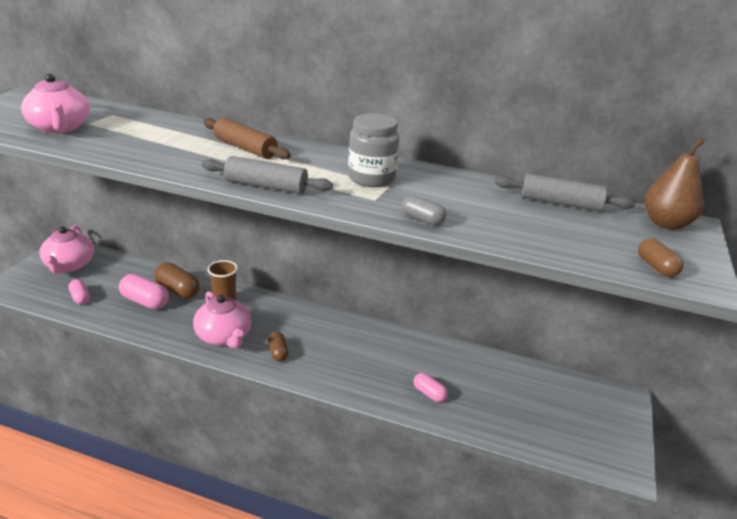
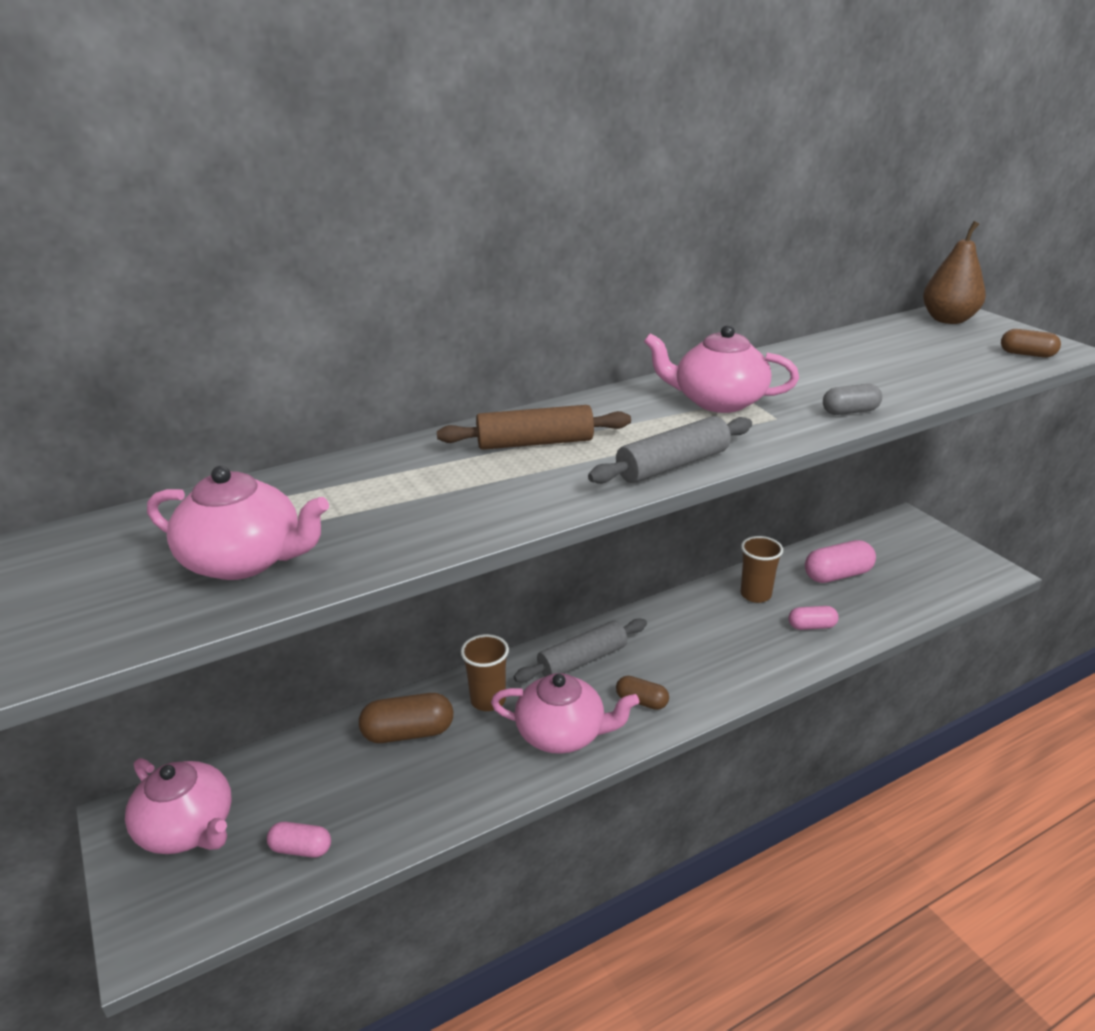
camera: 45 degrees left, 0 degrees up
(145, 302) = (397, 778): pink capsule -> pink capsule (837, 575)
(371, 178) = (717, 401): grey jar -> pink teapot
(432, 357) = (755, 594): none -> brown cup
(560, 203) = (870, 341): grey rolling pin -> grey rolling pin (582, 660)

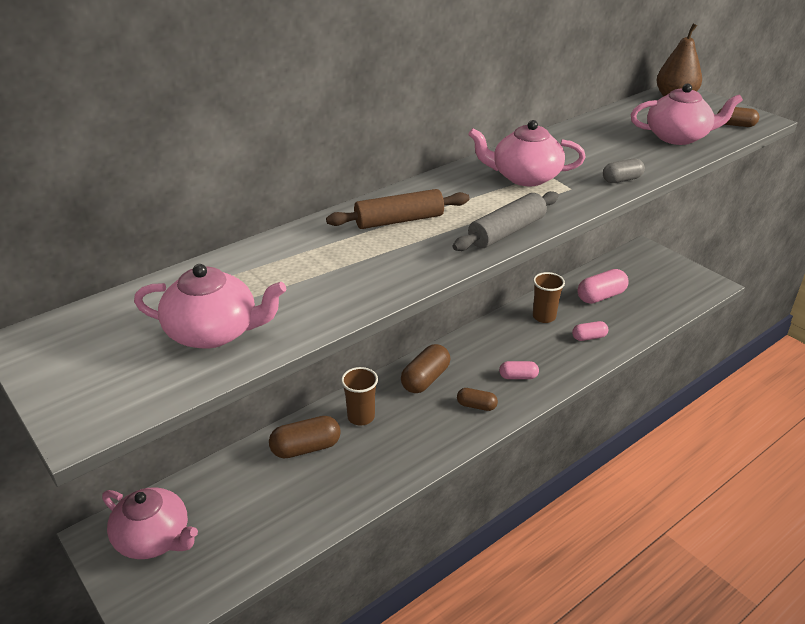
camera: 10 degrees left, 5 degrees up
(301, 849) = (248, 542): pink capsule -> pink capsule (518, 377)
(562, 733) = (423, 436): pink teapot -> pink teapot (678, 137)
(582, 660) = (425, 379): grey rolling pin -> brown capsule

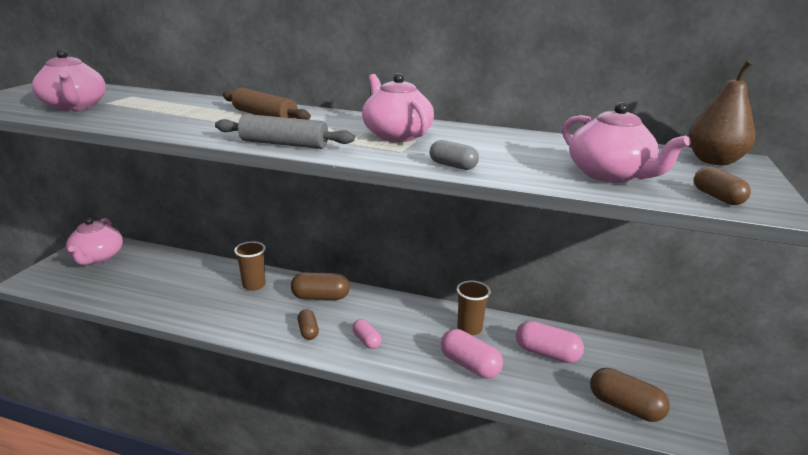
camera: 55 degrees right, 10 degrees down
(306, 448) = (206, 276): brown capsule -> brown capsule (625, 407)
(589, 337) = (469, 365): pink capsule -> pink capsule, size x1.65

